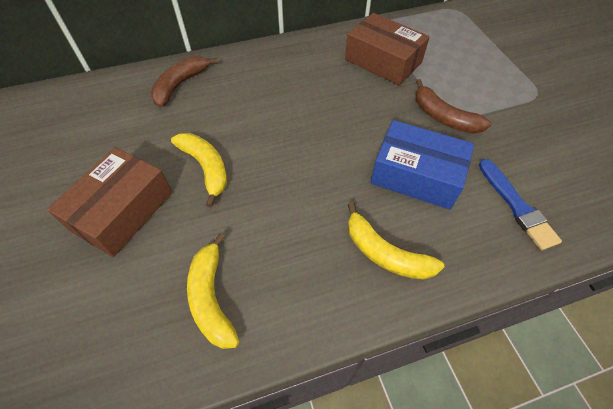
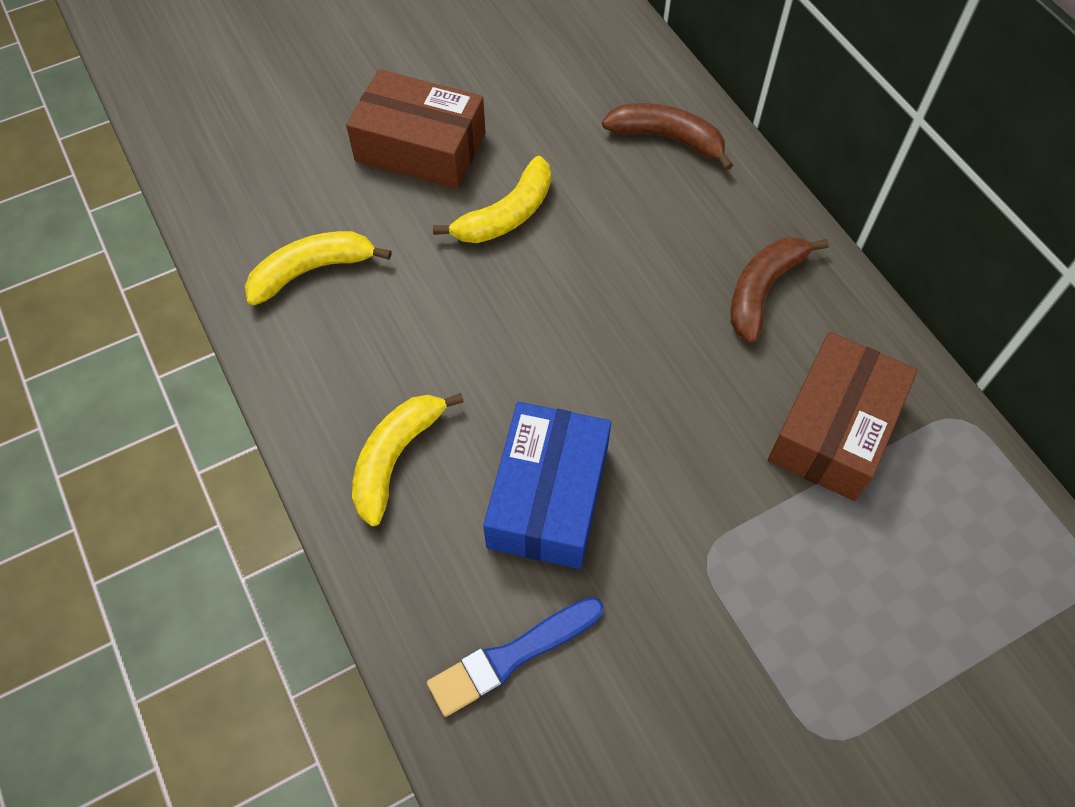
camera: 80 degrees right, 5 degrees up
(443, 117) = (700, 541): brown banana -> brown banana (763, 290)

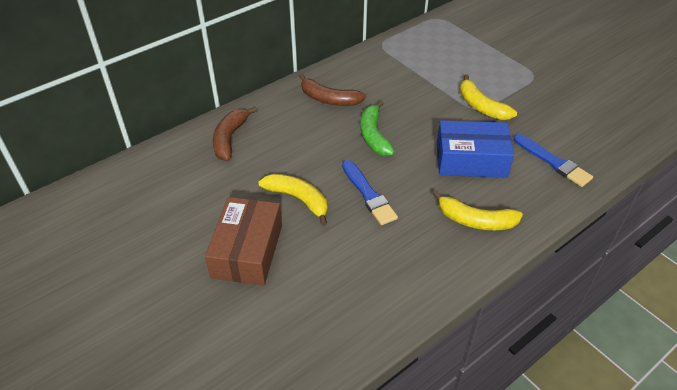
camera: 100 degrees left, 15 degrees down
(312, 270) = (362, 288): yellow banana -> yellow banana (481, 106)
(495, 310) = (368, 195): none -> blue brush
(645, 345) = (373, 135): none -> green banana
(834, 429) = (399, 76): brown box -> none

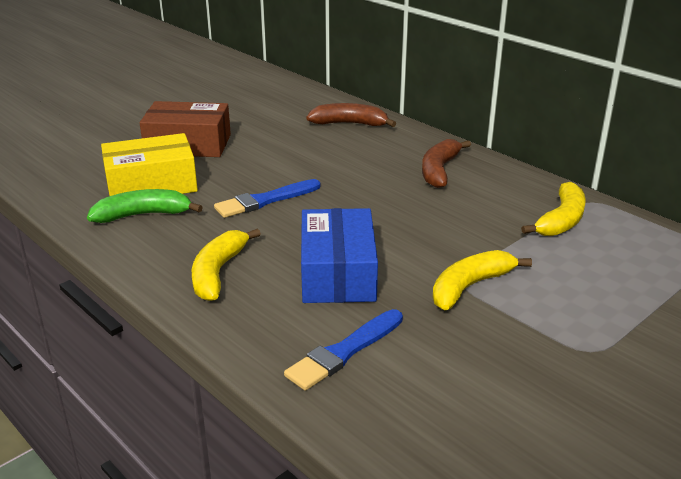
camera: 85 degrees right, 15 degrees down
(298, 199) = (257, 163): yellow banana -> yellow banana (561, 220)
(331, 273) = (151, 184): none -> yellow box
(373, 135) = (374, 201): green banana -> green banana (143, 215)

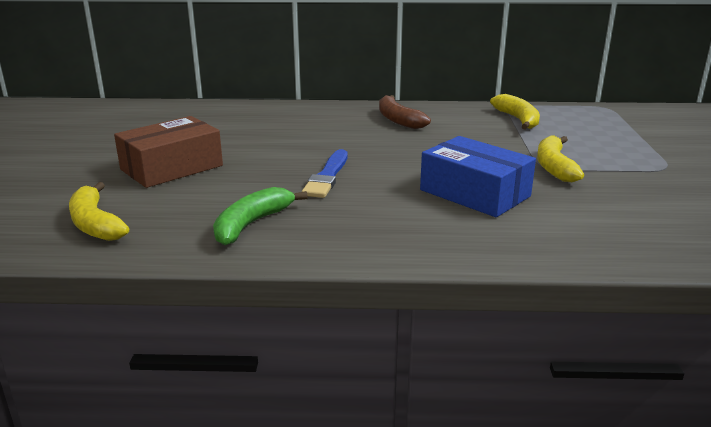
camera: 45 degrees left, 5 degrees down
(151, 184) = (206, 203): yellow box -> none
(218, 272) = (402, 229): yellow banana -> yellow banana (95, 224)
(344, 352) = (578, 228): blue brush -> none
(350, 124) = (275, 114): brown banana -> none

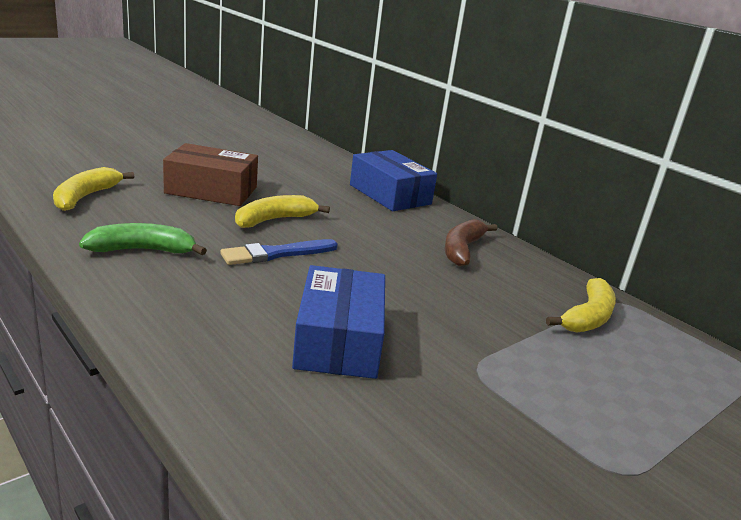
camera: 45 degrees right, 0 degrees up
(282, 111) = (390, 194): none -> blue box
(554, 167) = (484, 376): yellow banana -> yellow banana (274, 220)

